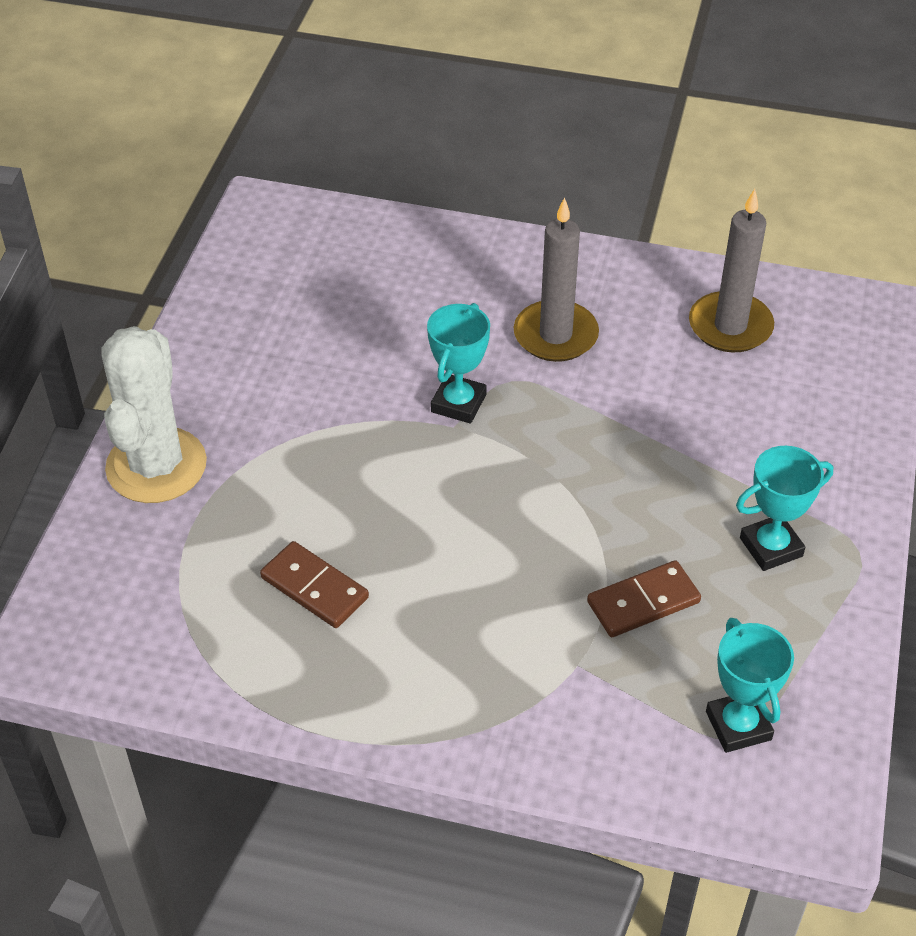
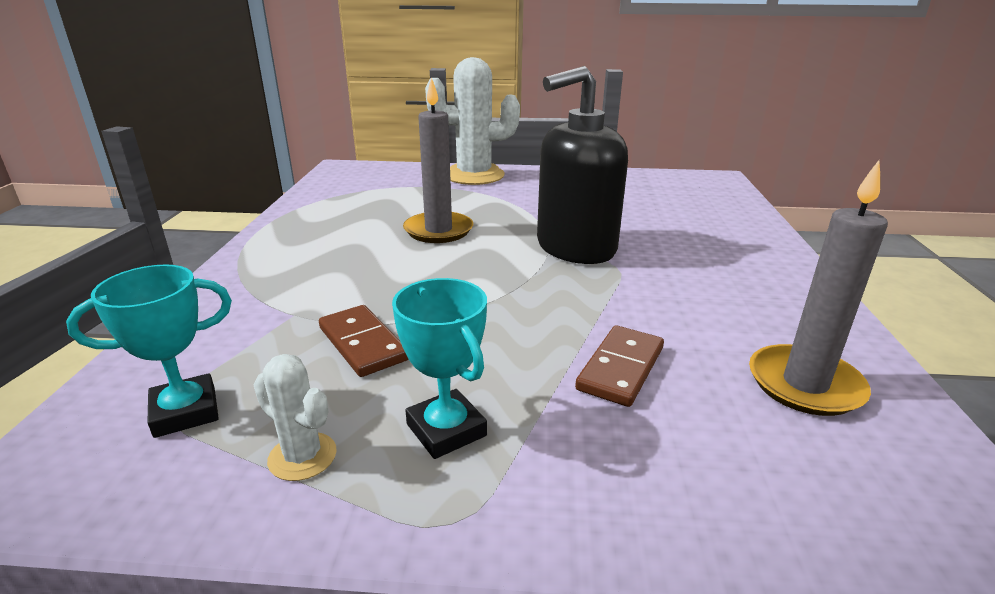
camera: 80 degrees right, 20 degrees down
(314, 588) = (381, 218): brown domino -> brown domino (620, 368)
(458, 403) = (575, 248): turquoise trophy -> black soap dispenser
(555, 335) = (688, 281): grey candle -> grey candle (438, 230)
(796, 636) = (302, 456): none -> white cactus

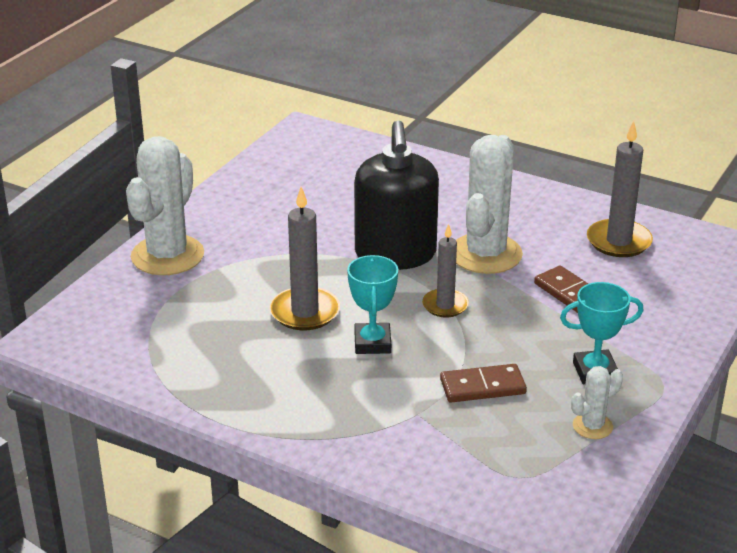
camera: 65 degrees left, 5 degrees up
(185, 412) = (524, 470): turquoise trophy -> turquoise trophy (372, 343)
(509, 289) = (445, 305): none -> grey candle
(637, 292) = (485, 254): none -> white cactus

